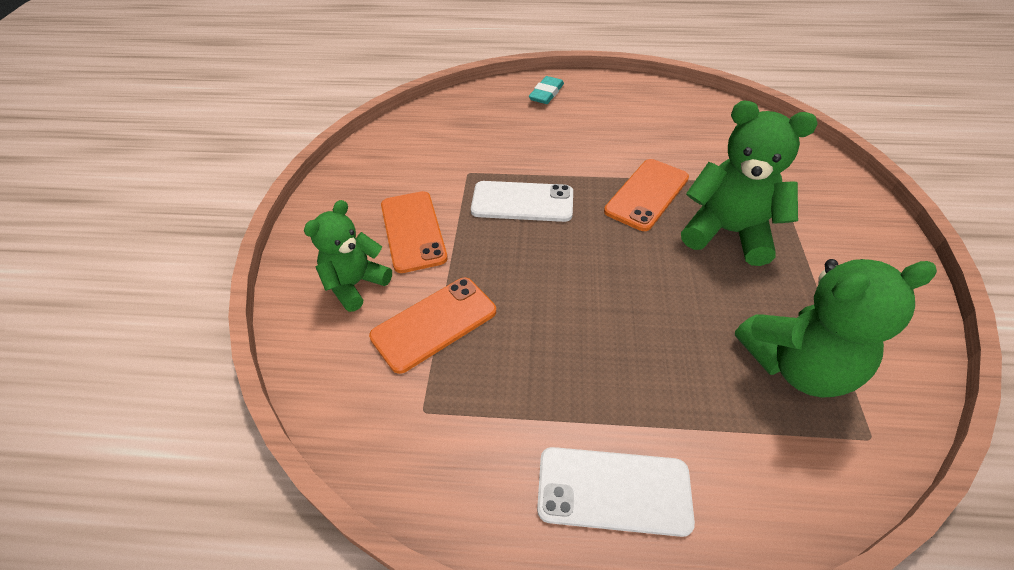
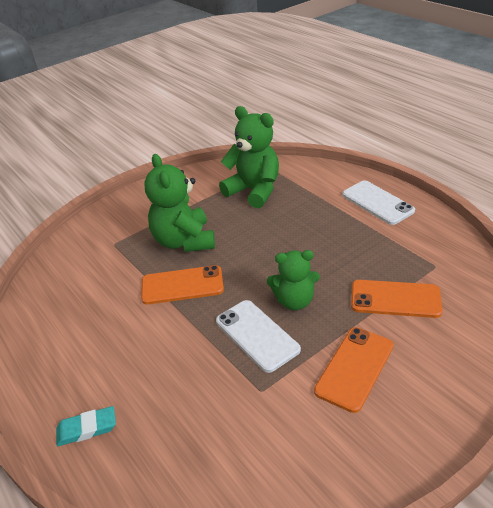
camera: 130 degrees left, 10 degrees down
(355, 284) = (428, 355): green teddy bear -> green teddy bear (294, 301)

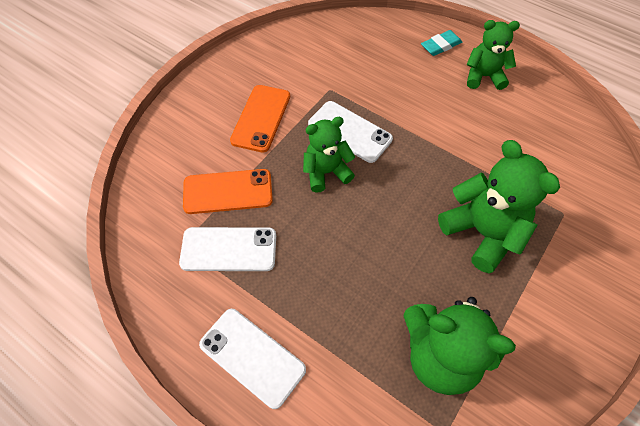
camera: 160 degrees right, 20 degrees up
(72, 372) = (484, 76): none -> green teddy bear
(182, 285) = (446, 170): orange phone -> none
(394, 257) = (229, 249): none -> white phone

